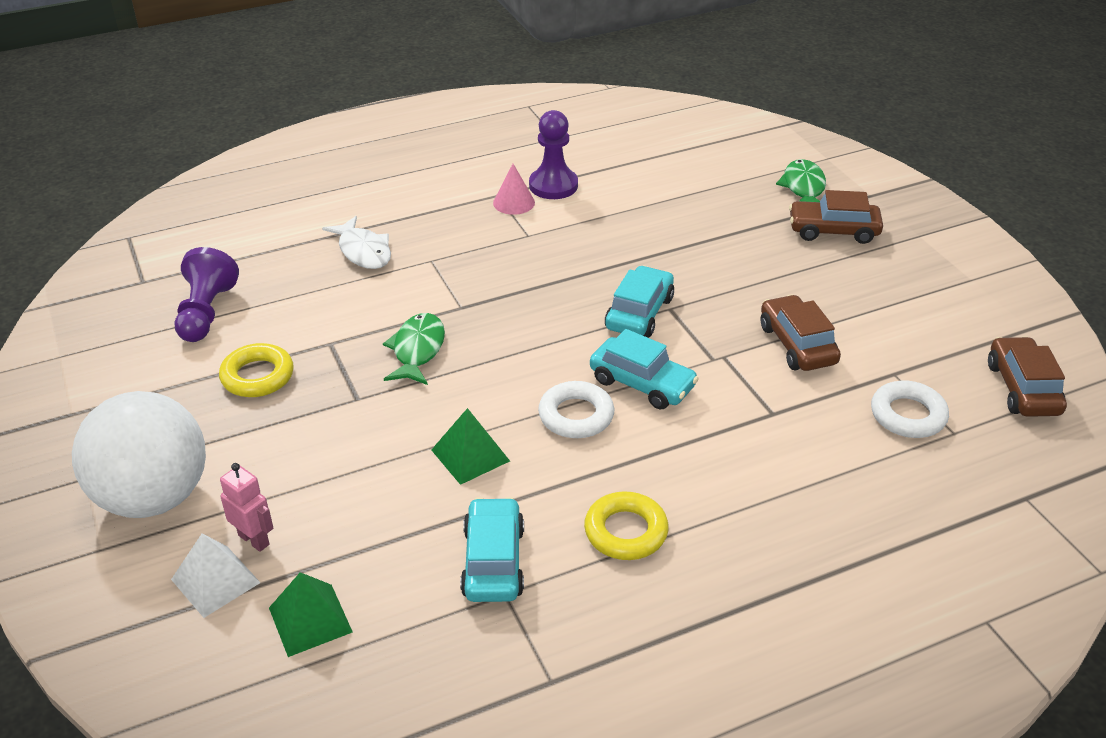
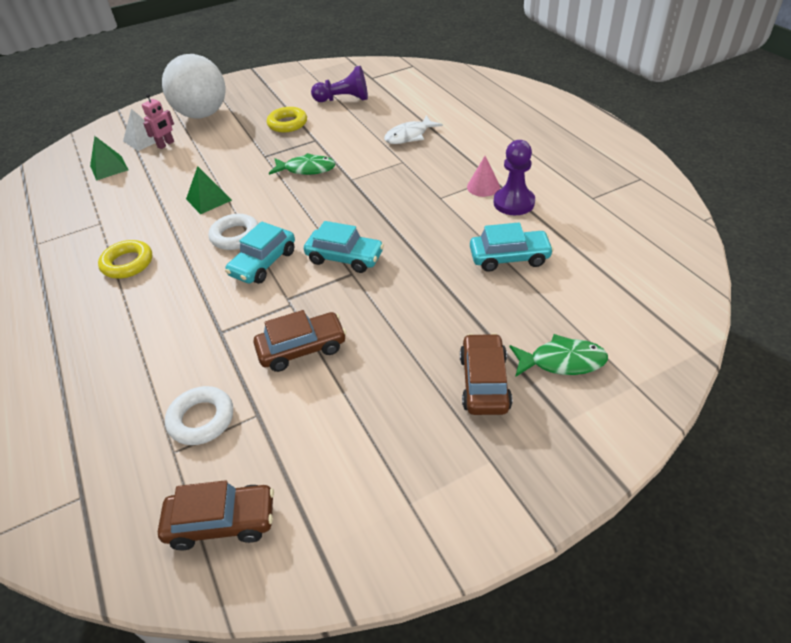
camera: 90 degrees right, 5 degrees up
(493, 561) = (123, 216): turquoise car -> turquoise car (509, 257)

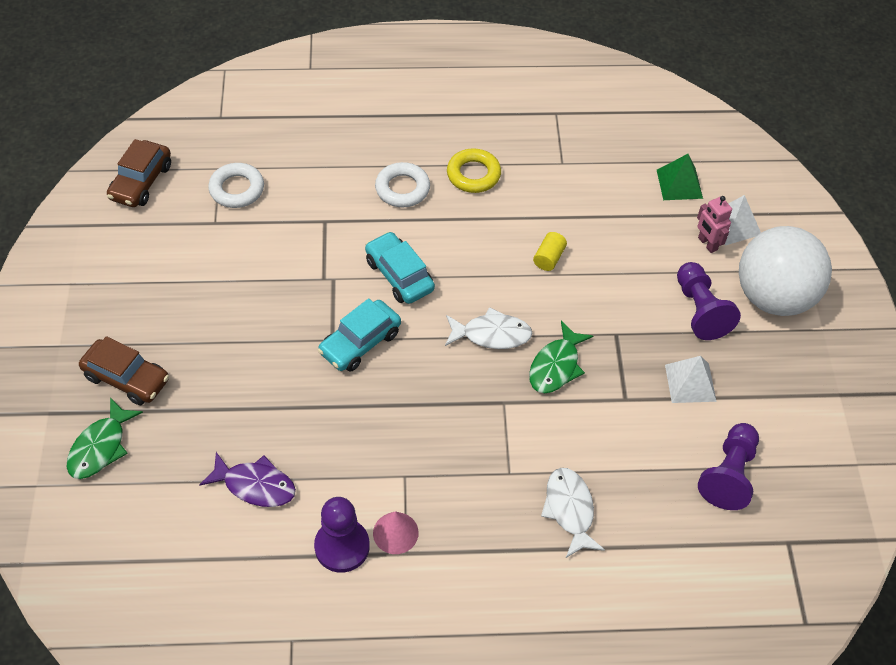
camera: 110 degrees right, 10 degrees up
(208, 199) = (549, 258): green pyramid -> yellow cylinder
(227, 134) = (700, 310): none -> purple pawn
(235, 236) = (461, 264): white ring -> white ring (402, 189)
(287, 124) = (690, 383): yellow ring -> white pyramid
(296, 201) = (492, 334): none -> white fish
(302, 348) = (261, 270): brown car -> none
(509, 257) = (255, 485): turquoise car -> purple fish

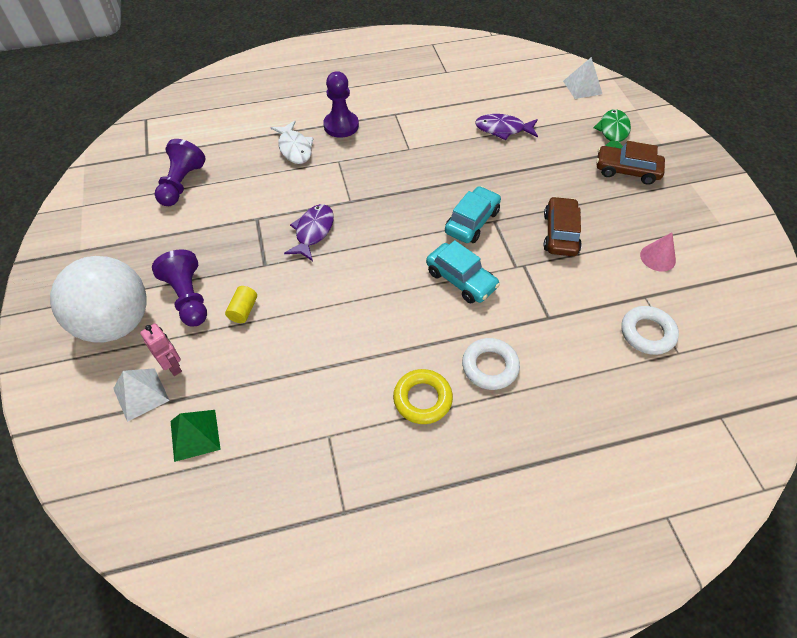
camera: 170 degrees right, 0 degrees up
(141, 182) = (739, 322): brown car -> brown car (560, 233)
(342, 546) = (435, 110): purple pawn -> purple pawn (341, 126)
(395, 533) = (405, 121): pink cone -> pink cone (657, 257)
(492, 334) = (369, 246): white fish -> none
(549, 258) = (330, 321): yellow cylinder -> yellow cylinder (243, 310)
(556, 366) = (313, 232): green fish -> purple fish
(690, 383) = (203, 238): white pyramid -> white pyramid (582, 87)

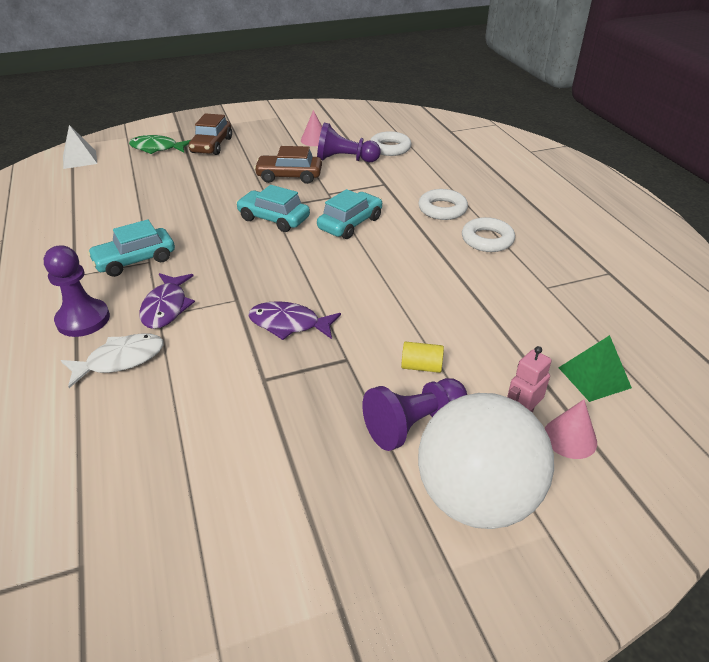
camera: 95 degrees left, 15 degrees down
(141, 394) = (570, 438): white pyramid -> pink cone
(181, 184) = (178, 486): purple pawn -> purple pawn (345, 159)
(411, 141) = (135, 260): none -> turquoise car
(422, 399) = (487, 239): yellow ring -> white ring
(503, 129) = (133, 202): purple fish -> purple fish (166, 307)

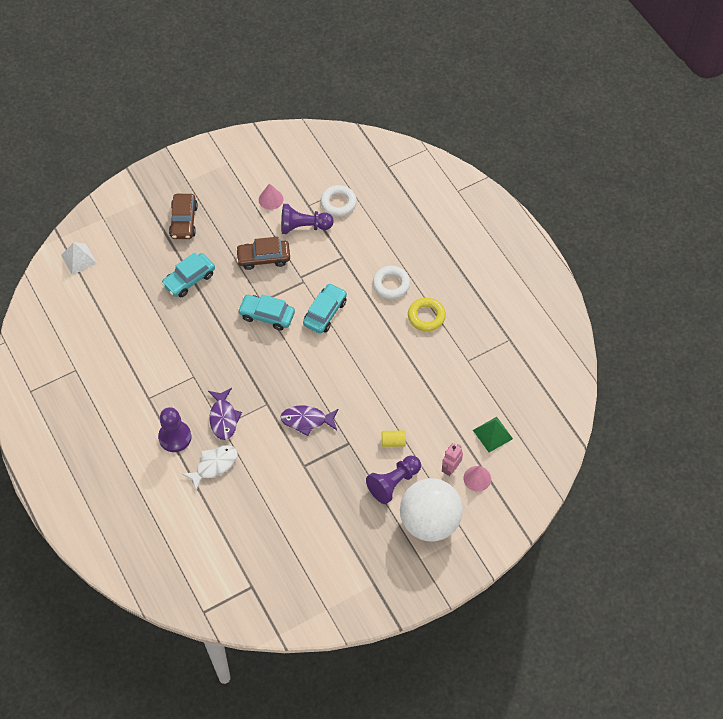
camera: 10 degrees left, 20 degrees up
(135, 260) = (183, 377): turquoise car -> turquoise car (189, 279)
(157, 148) = (138, 233): green fish -> none
(487, 239) = (426, 316): white ring -> yellow ring

